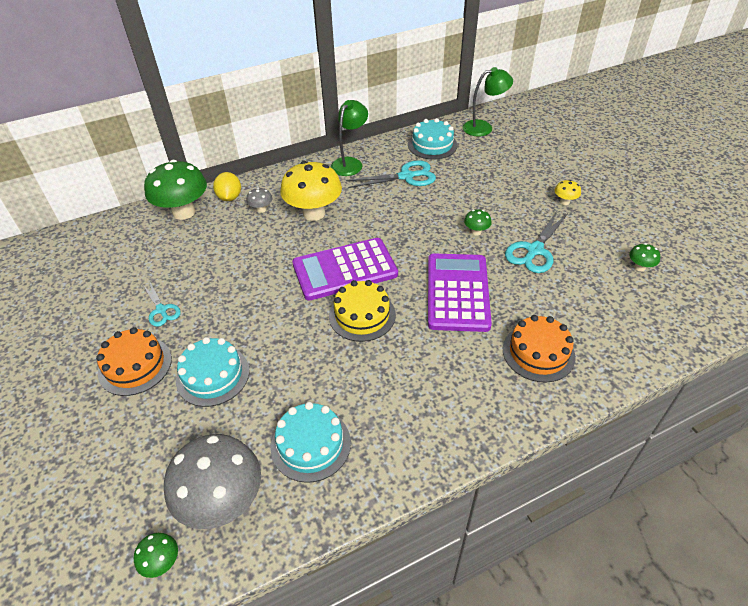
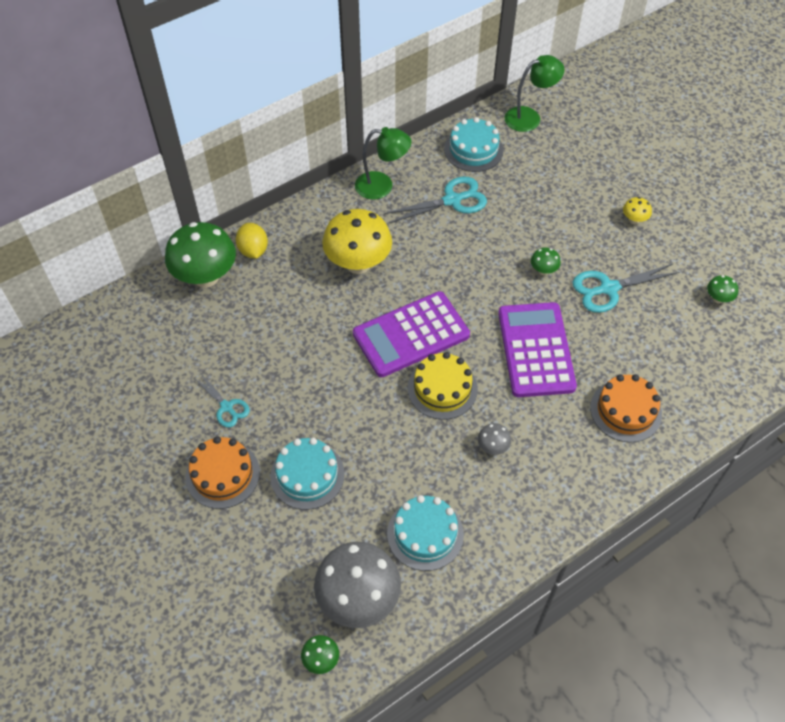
camera: 10 degrees left, 10 degrees up
(261, 209) = (296, 264): grey mushroom -> grey mushroom (492, 447)
(350, 163) = (382, 186): green lamp -> green lamp turned 75 degrees clockwise
(534, 250) = (608, 288): turquoise scissors -> turquoise scissors turned 45 degrees clockwise

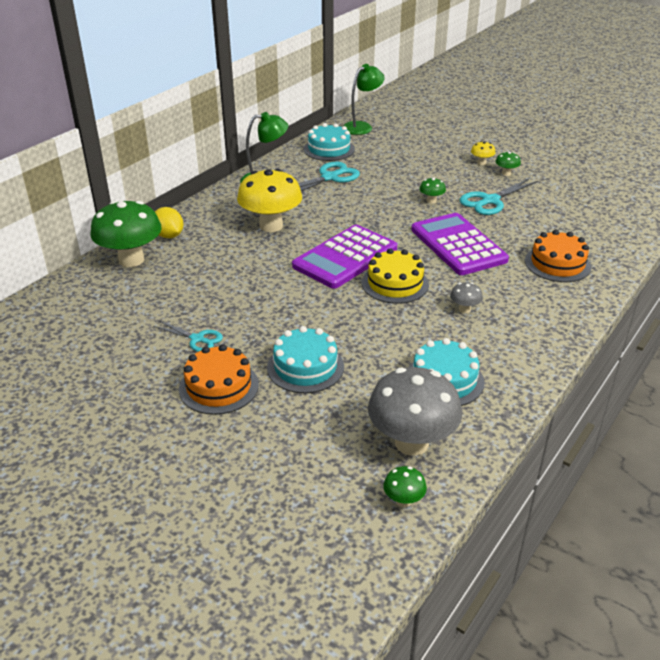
camera: 20 degrees left, 20 degrees down
(718, 298) = (577, 190): green mushroom -> green mushroom (506, 174)

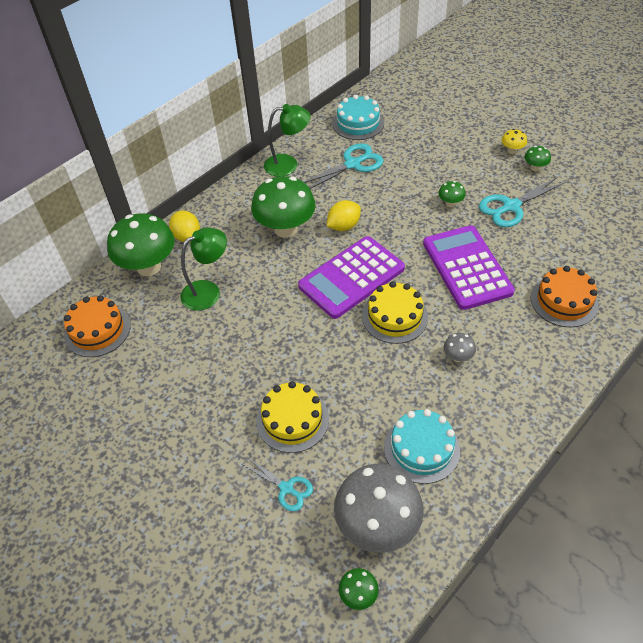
camera: 10 degrees right, 15 degrees up
(197, 339) = (197, 375): turquoise scissors -> turquoise scissors (286, 488)
(219, 387) = (210, 437): orange cake -> orange cake (97, 330)
(271, 226) = (285, 229): yellow mushroom -> green mushroom
(305, 367) = (292, 419): turquoise cake -> yellow cake
(329, 221) = (343, 226): none -> yellow lemon
(362, 127) = (396, 91): green lamp -> green lamp (208, 291)

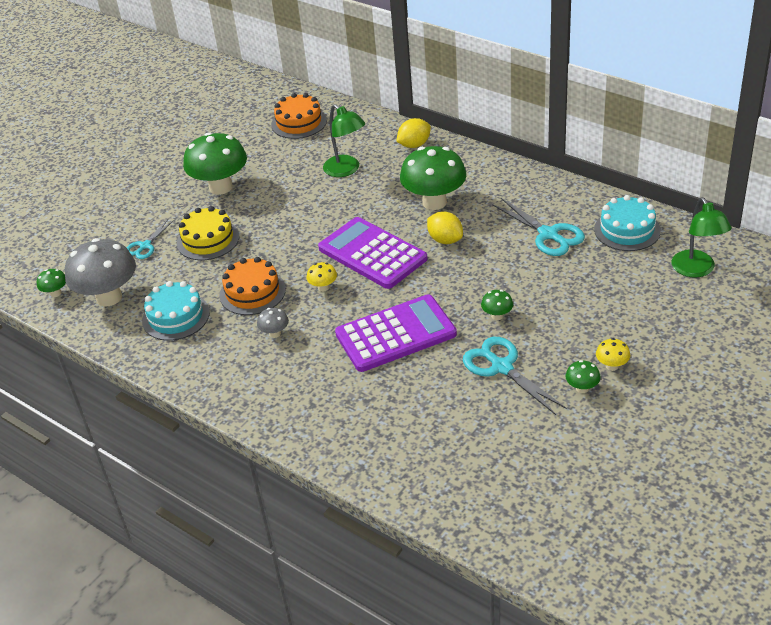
camera: 85 degrees right, 10 degrees down
(149, 267) = (372, 132): green mushroom -> green mushroom (220, 187)
(288, 164) = (535, 189): green lamp -> green lamp (697, 270)
(395, 316) = (323, 287): yellow cake -> yellow mushroom
(564, 301) = (353, 412): orange cake -> orange cake (252, 292)

